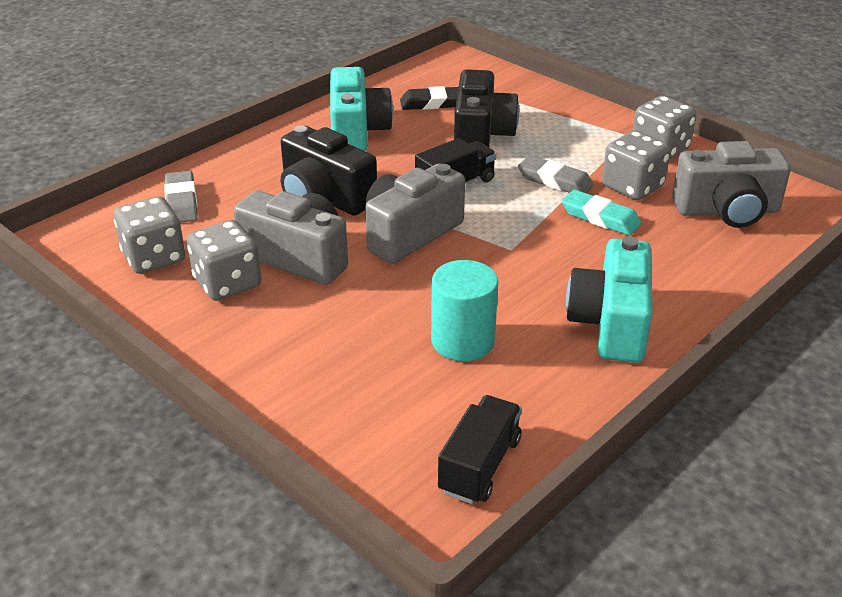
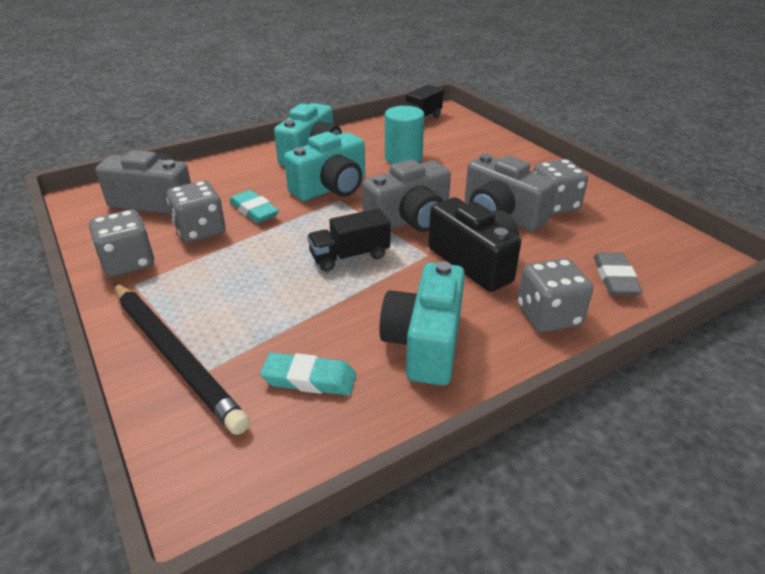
camera: 165 degrees left, 0 degrees up
(154, 258) = (618, 231): grey dice -> grey dice (548, 316)
(433, 103) = (309, 379): black eraser -> turquoise eraser
(481, 135) = (285, 312): black camera -> none
(534, 264) = (331, 188): none -> turquoise camera
(538, 101) = (175, 356): none -> black pencil
(555, 181) = (259, 246): grey eraser -> none

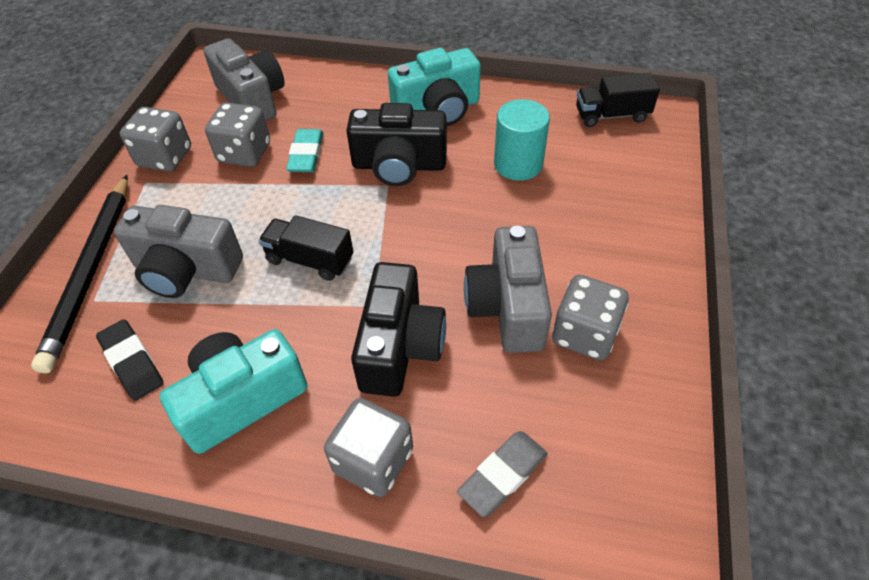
camera: 45 degrees right, 15 degrees up
(309, 379) = (132, 362): turquoise eraser -> black eraser
(331, 188) = (399, 165): turquoise camera -> black camera
(410, 220) = (413, 252): grey camera -> grey camera (186, 270)

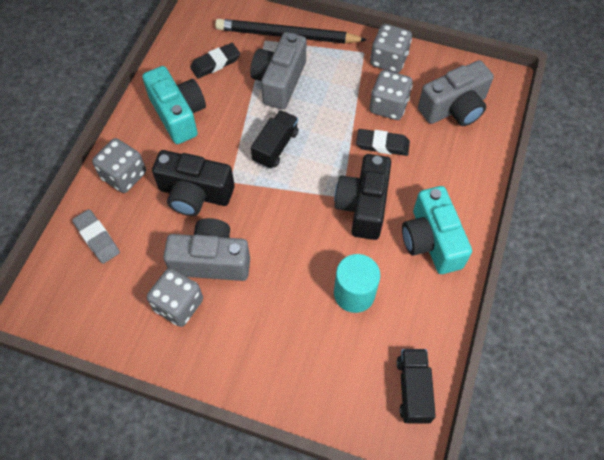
camera: 95 degrees right, 10 degrees up
(306, 155) = (382, 145): turquoise eraser -> black eraser

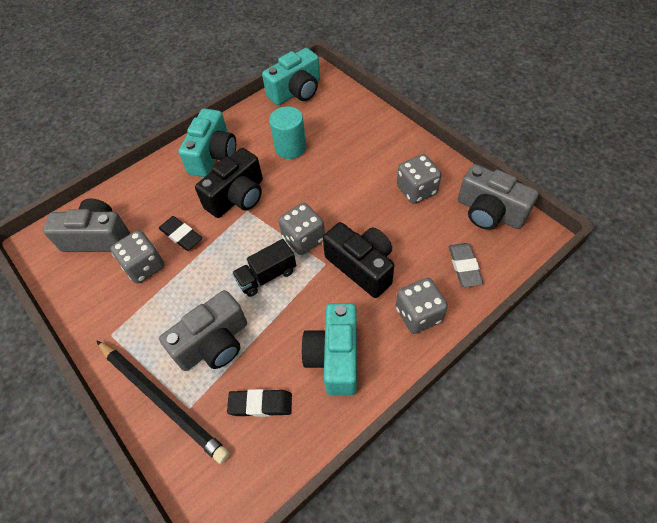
camera: 145 degrees left, 5 degrees down
(211, 260) = (376, 209): grey camera -> grey camera (489, 212)
(388, 60) = (99, 313): grey dice -> grey dice (303, 239)
(413, 389) = (296, 91): black truck -> turquoise camera

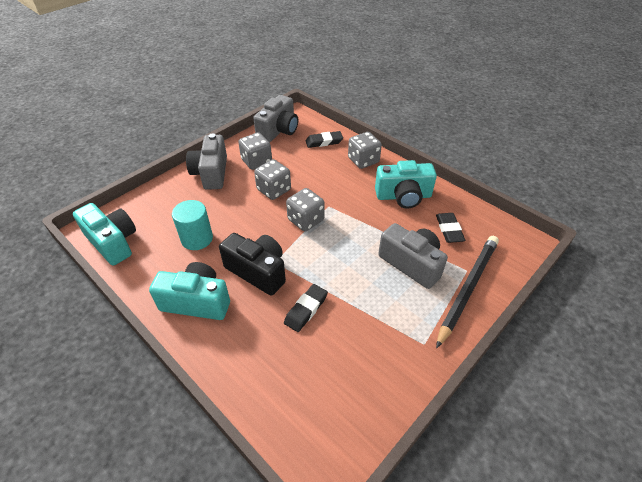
camera: 100 degrees left, 10 degrees down
(98, 238) = (313, 393): grey camera -> grey camera (211, 173)
(144, 266) = (345, 334): grey dice -> grey dice (274, 190)
(267, 276) = (344, 239): black truck -> none
(362, 266) = (329, 187): black camera -> none
(464, 266) = (324, 142): grey eraser -> black eraser

